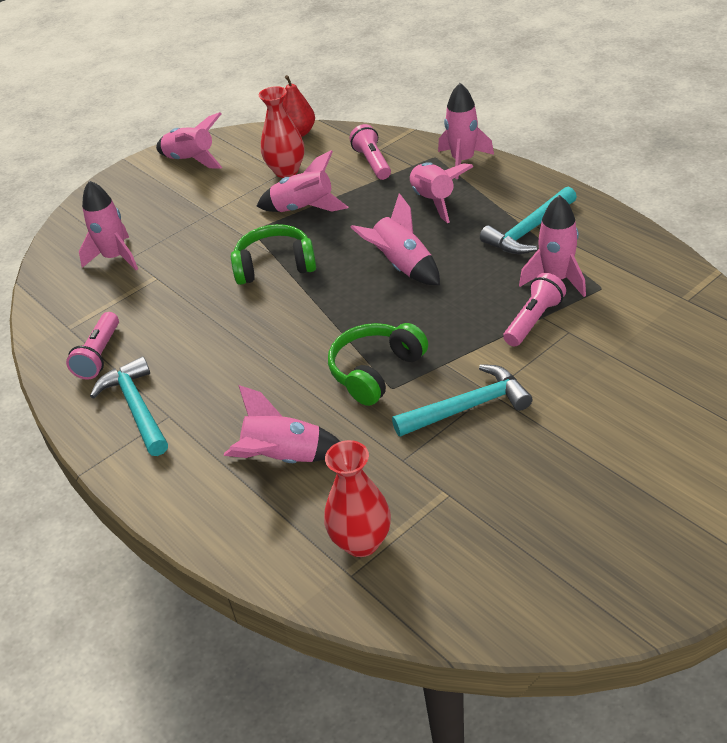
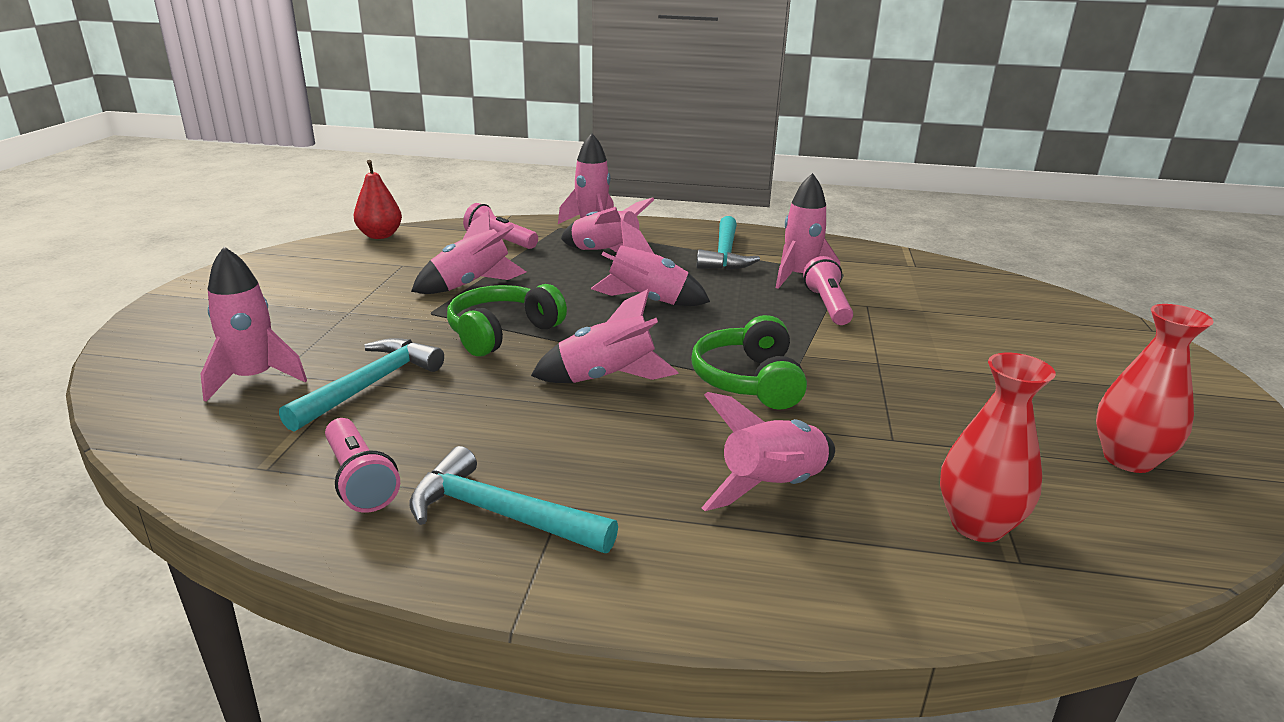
camera: 45 degrees left, 15 degrees down
(191, 160) = (261, 276): pink rocket -> pink rocket (607, 378)
(286, 171) = (406, 263): red vase -> red vase (1128, 459)
(468, 407) = (879, 378): turquoise hammer -> turquoise hammer (370, 385)

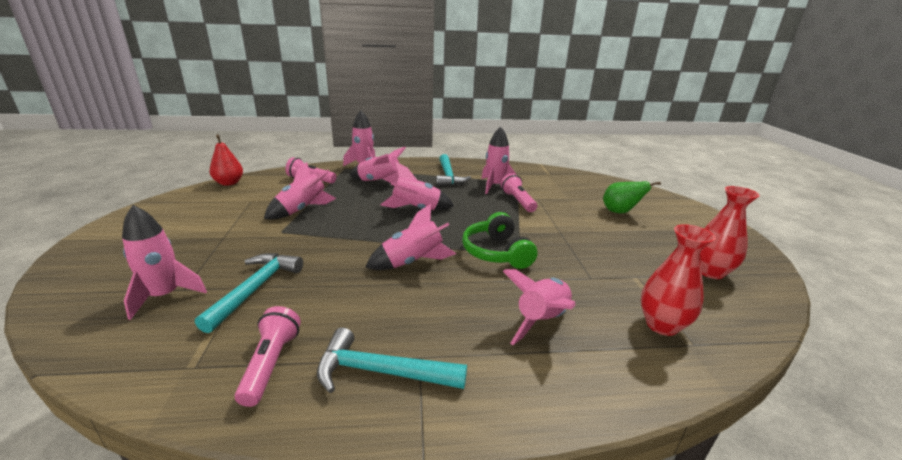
camera: 15 degrees left, 0 degrees up
(360, 480) = (271, 364): pink flashlight -> pink flashlight turned 135 degrees counterclockwise
(502, 333) = (334, 240): green headphones -> none
(1011, 342) = (620, 212): none -> green pear

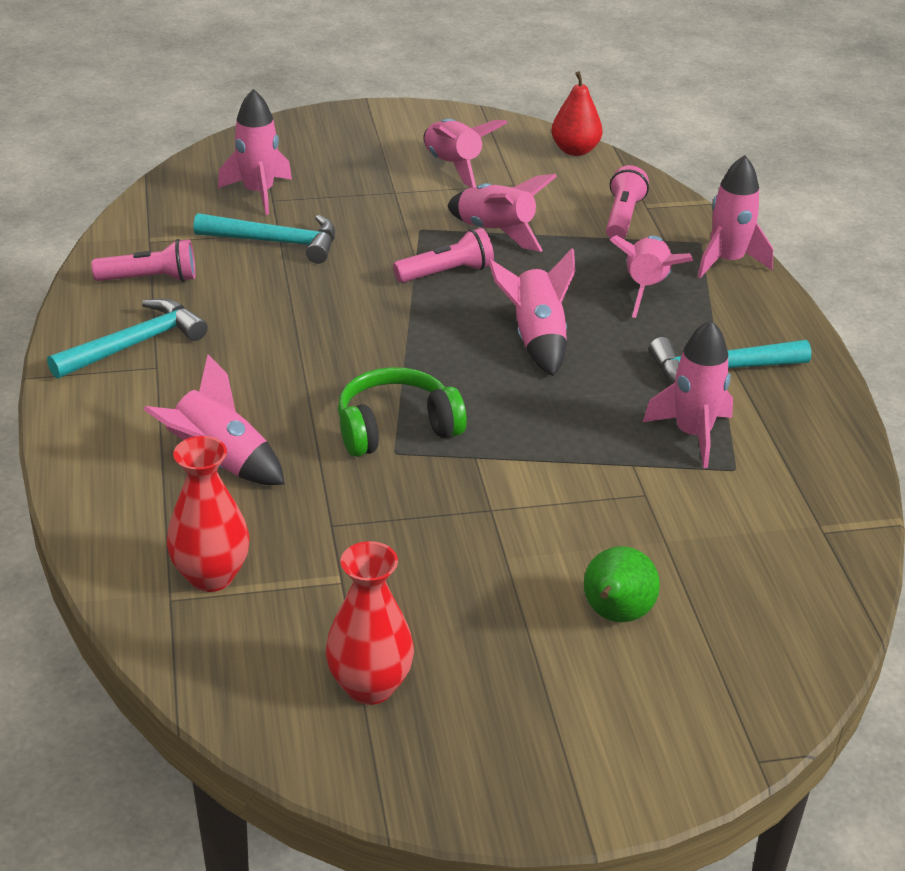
camera: 85 degrees right, 10 degrees up
(381, 372) = (135, 344): turquoise hammer -> turquoise hammer turned 45 degrees clockwise
(412, 262) = (353, 348): pink rocket -> pink rocket (453, 166)
(517, 201) = (619, 463): pink flashlight -> pink flashlight (447, 273)

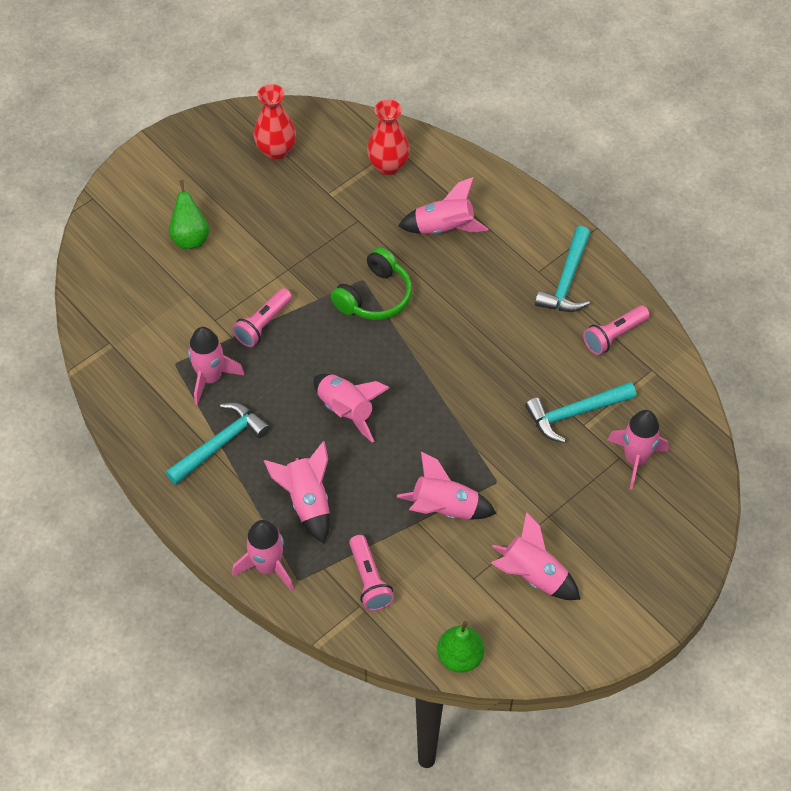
camera: 150 degrees right, 20 degrees up
(447, 273) = (445, 444): pink flashlight -> pink flashlight (263, 324)
(575, 150) = (460, 657): red pear -> green pear

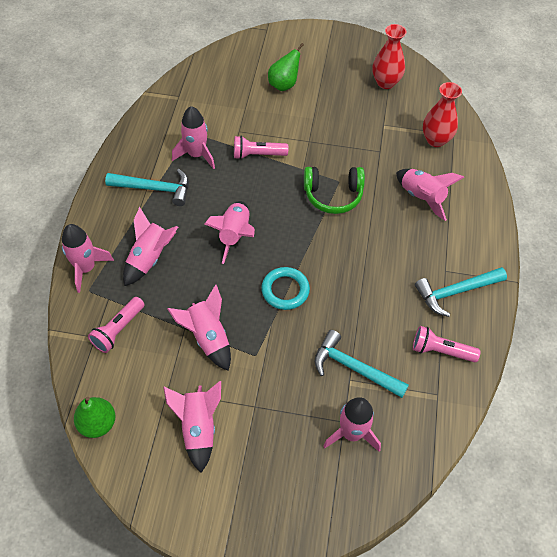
camera: 50 degrees right, 0 degrees up
(448, 411) = (285, 290): none -> turquoise ring

